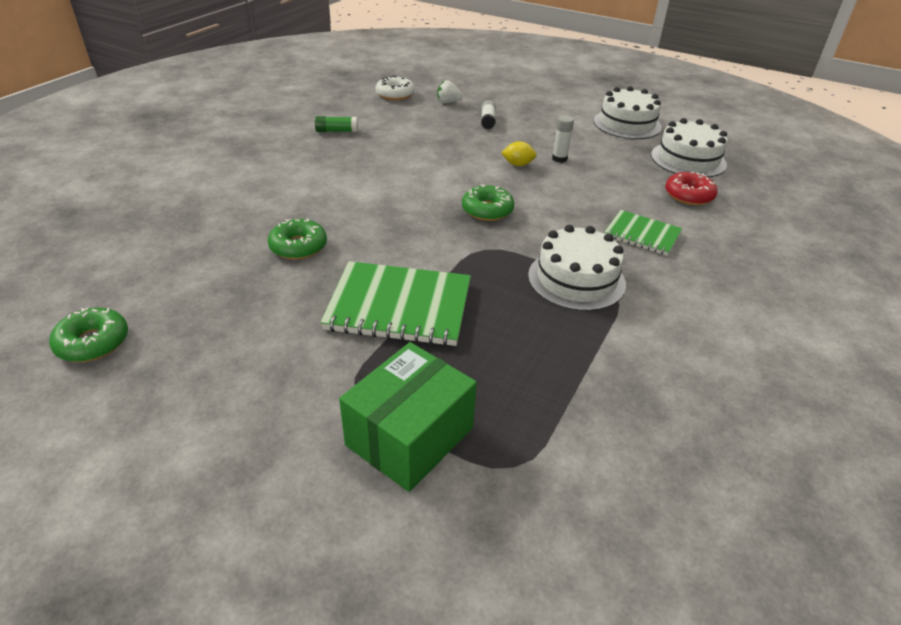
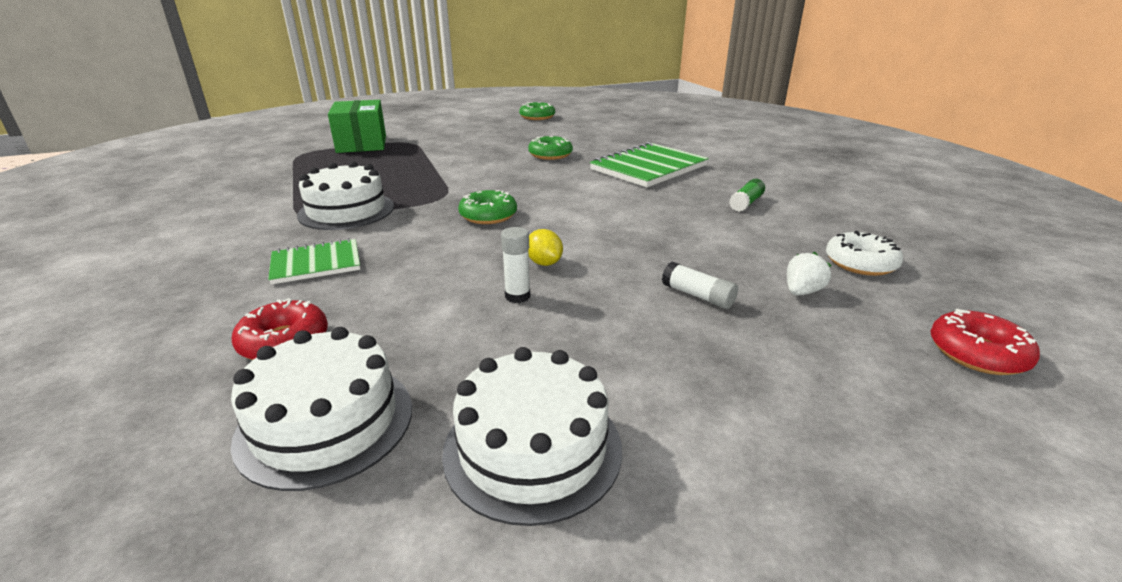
camera: 130 degrees right, 10 degrees down
(399, 306) = (442, 161): green notebook -> green notebook (648, 168)
(453, 73) = (977, 353): none -> red donut
(518, 165) = (544, 263): yellow lemon -> yellow lemon turned 75 degrees counterclockwise

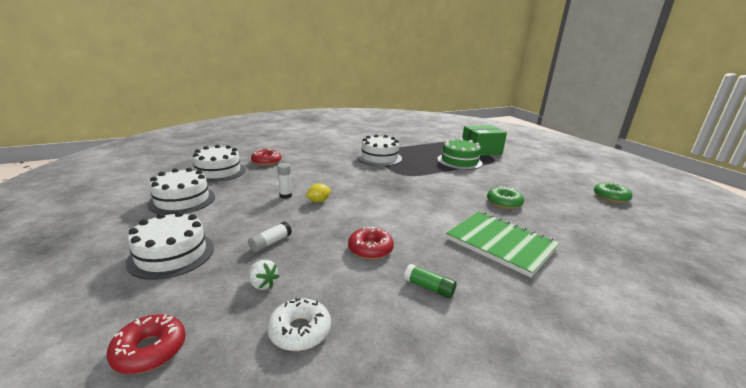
camera: 85 degrees right, 5 degrees down
(316, 264) = (324, 159): green notebook -> none
(400, 160) = (459, 161): none -> green cake
(488, 215) = (379, 186): green donut -> none
(685, 227) = (370, 249): none -> red donut
(779, 394) = (171, 254): none -> white cake

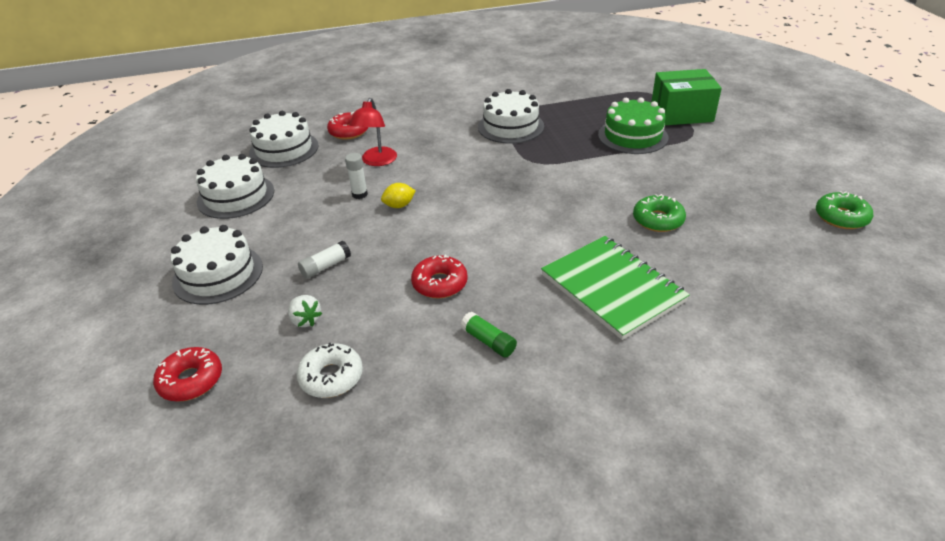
camera: 15 degrees right, 15 degrees up
(292, 177) = (377, 161): none -> red lamp

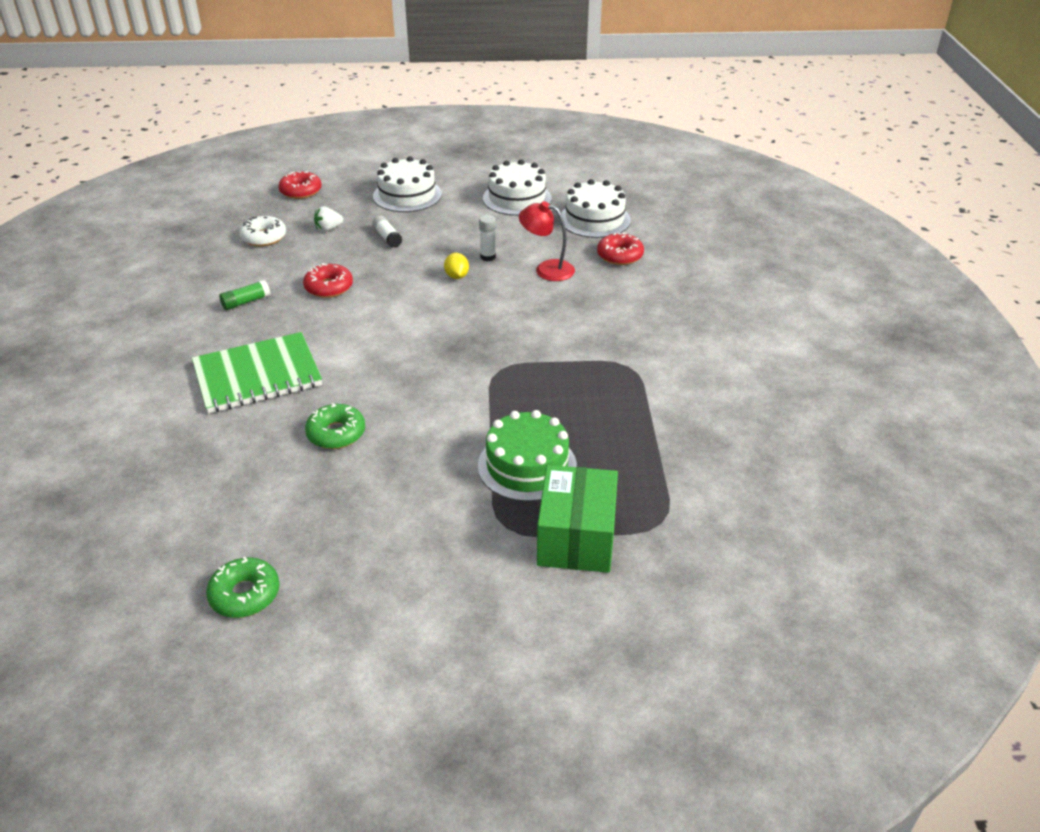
camera: 100 degrees right, 0 degrees up
(510, 126) = (592, 366): white cake -> none

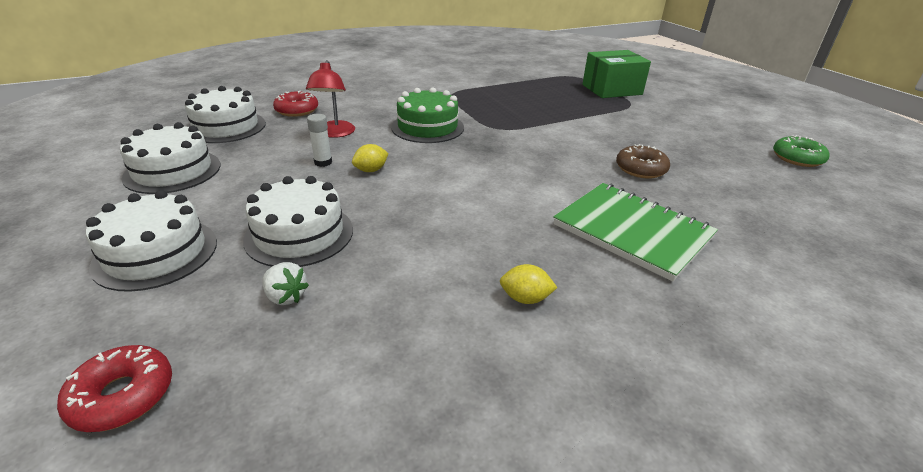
camera: 115 degrees left, 5 degrees down
(246, 302) = (525, 298): green glue stick -> yellow lemon
(264, 237) = (337, 365): white donut -> none
(329, 287) = (443, 241): red donut -> none
(336, 433) = (640, 169): green donut -> brown donut
(387, 238) = (299, 234): white glue stick -> white cake
(527, 466) = (579, 106): green cake -> green cake (427, 127)

